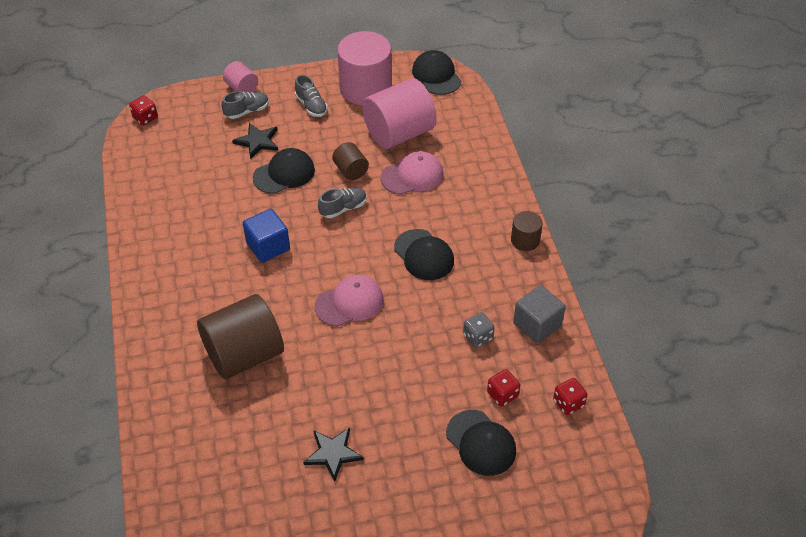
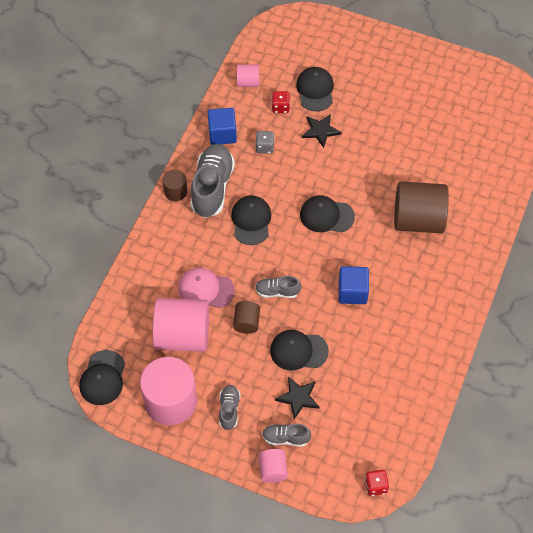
camera: 145 degrees left, 10 degrees up
(333, 453) = (402, 131): black star -> black star (320, 131)
(349, 303) = (326, 216): pink cap -> black cap
(493, 264) = (212, 187): none -> grey shoe
(537, 324) = (222, 134): grey cube -> blue cube
(568, 403) = (248, 82): red dice -> pink cylinder

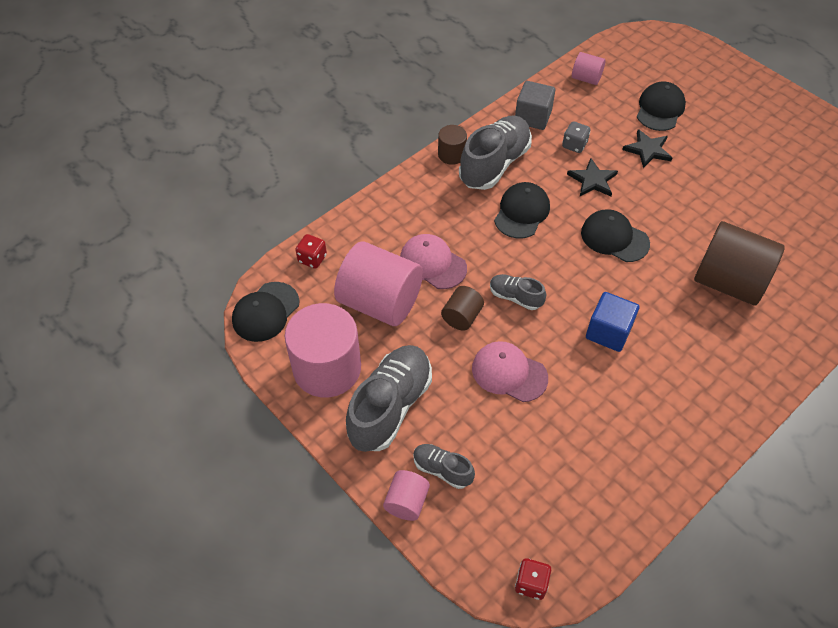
camera: 25 degrees right, 5 degrees down
(222, 134) = (533, 117): blue cube -> grey cube
(229, 410) = (390, 406): grey shoe -> grey shoe, size x1.96
(280, 107) = (611, 113): red dice -> red dice (312, 259)
(298, 351) = (509, 373): black cap -> pink cap
(298, 398) = (482, 427): black star -> black star (592, 180)

